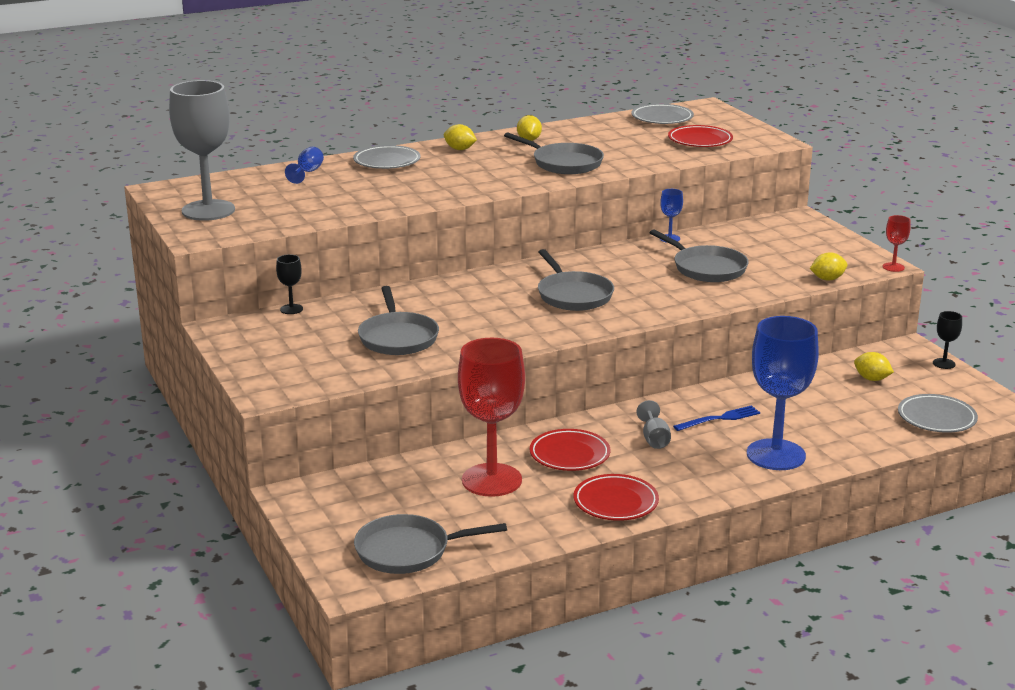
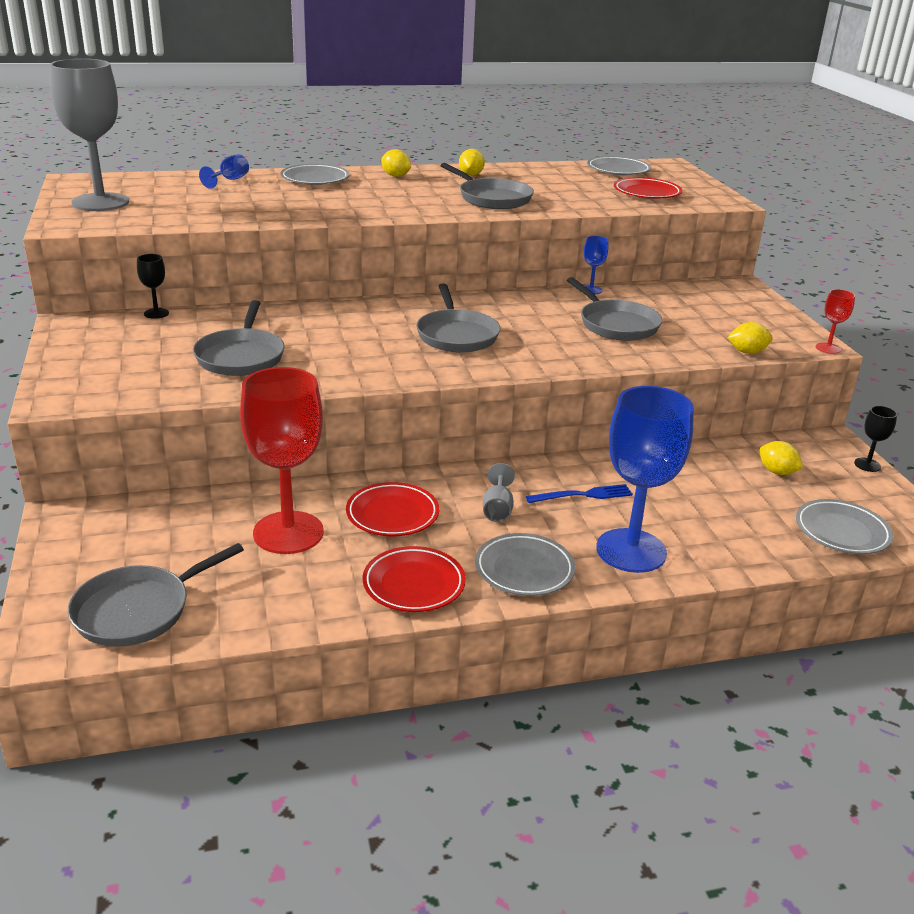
camera: 10 degrees right, 5 degrees up
(407, 551) = (137, 610): grey pan -> grey pan turned 45 degrees counterclockwise
(697, 480) = (524, 569): none -> grey plate

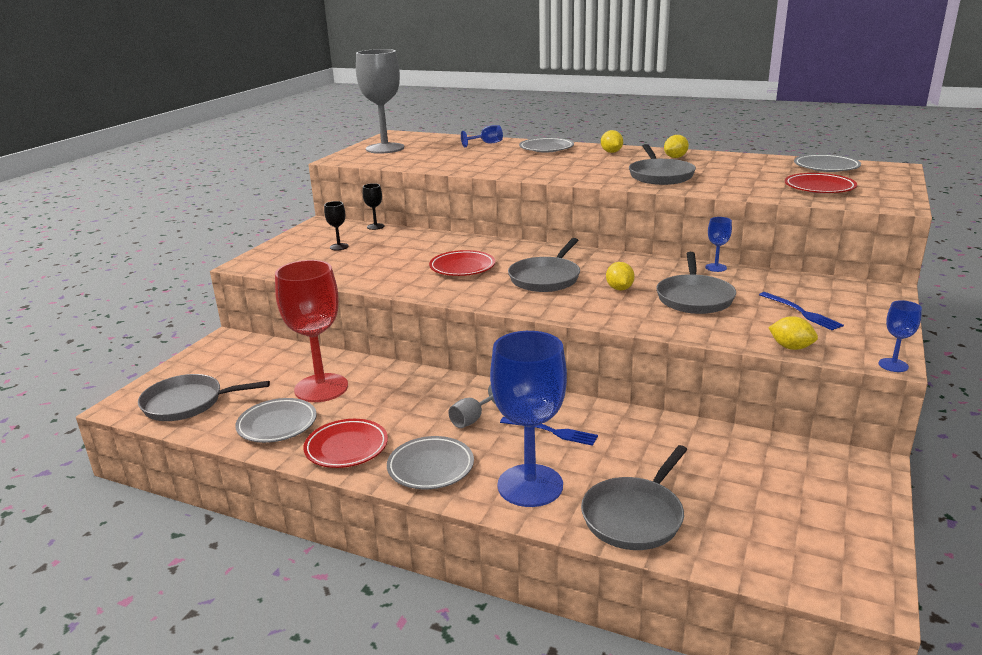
camera: 40 degrees right, 5 degrees down
(241, 356) = (381, 261): grey pan -> grey pan (634, 516)
(392, 514) = (397, 398): red plate -> red plate (462, 267)
(712, 318) = (801, 312): none -> blue fork
(777, 472) = (762, 473): yellow lemon -> yellow lemon (619, 289)
(828, 348) = (893, 365): red goblet -> blue goblet
(842, 531) = (756, 547): grey plate -> grey plate (277, 424)
(867, 465) = (879, 500): black goblet -> black goblet (339, 247)

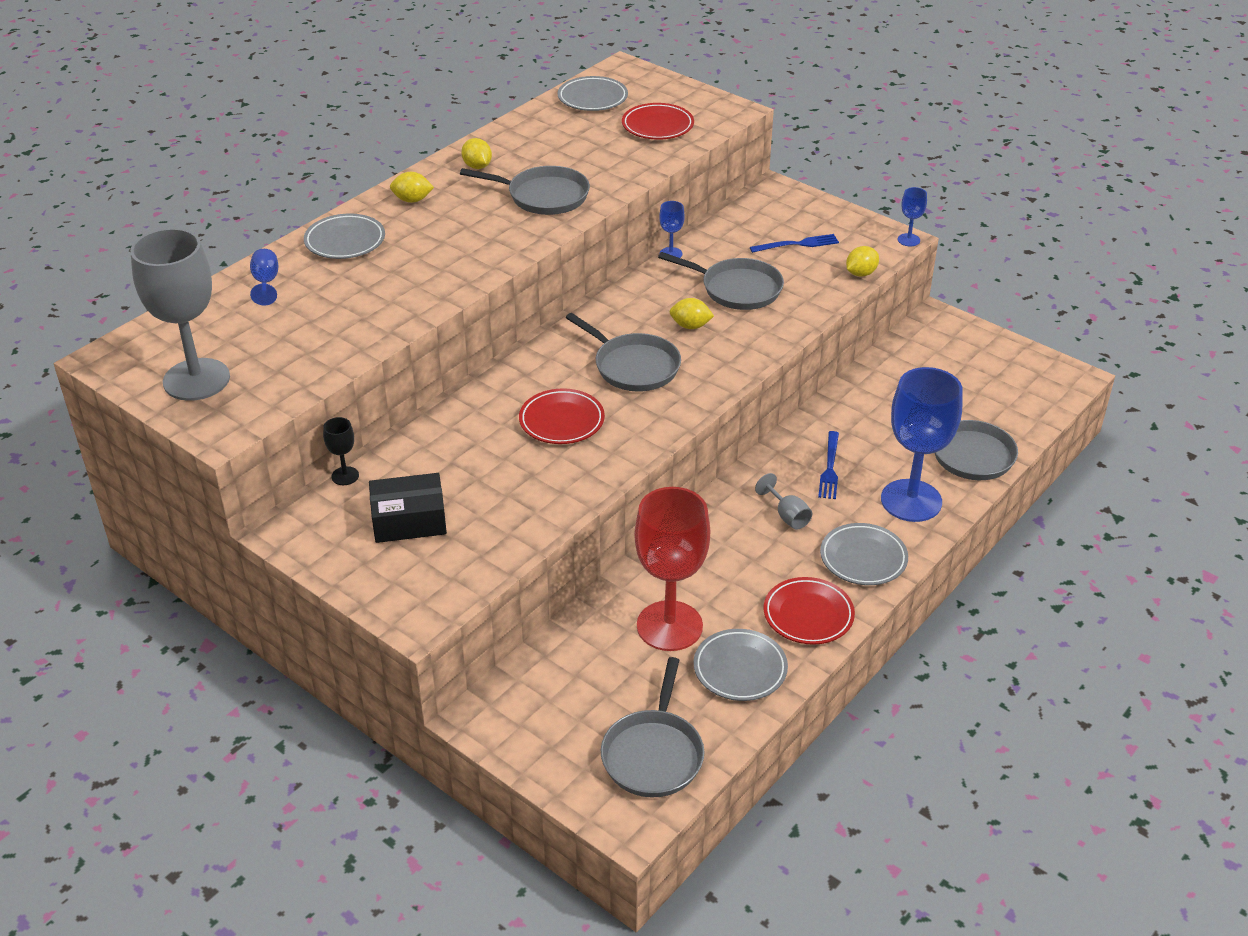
camera: 75 degrees left, 15 degrees up
(339, 247) = (409, 520): black goblet -> black box
(552, 431) = (830, 468): blue fork -> blue fork turned 150 degrees clockwise

